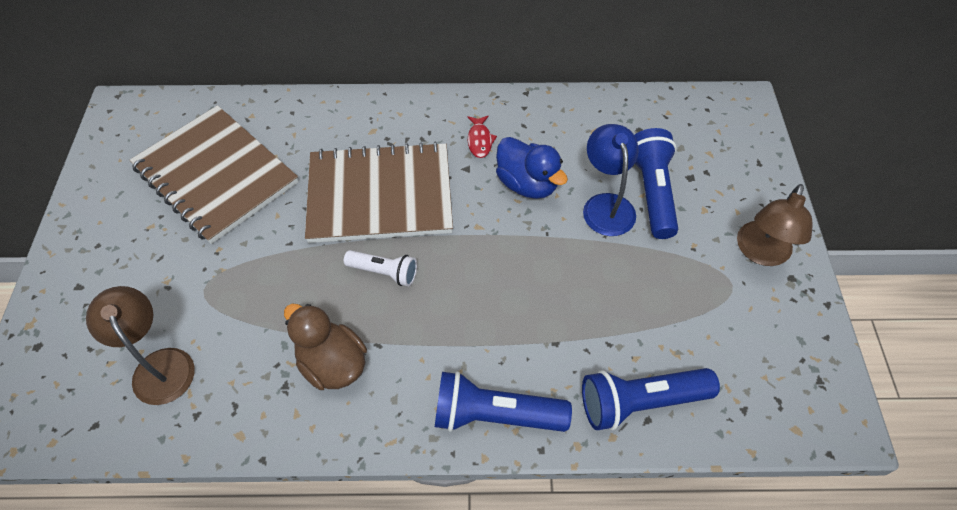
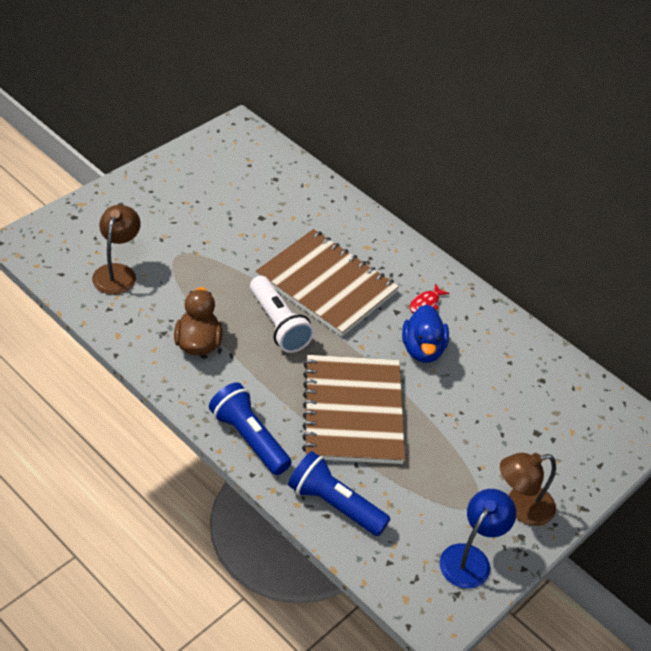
camera: 40 degrees right, 10 degrees down
(216, 175) = (249, 202): brown notebook -> brown notebook (353, 411)
(384, 272) = (278, 324): white flashlight -> white flashlight, size x1.63
(606, 205) = (457, 400): blue lamp -> blue lamp (470, 558)
(652, 192) = (497, 419): blue flashlight -> none

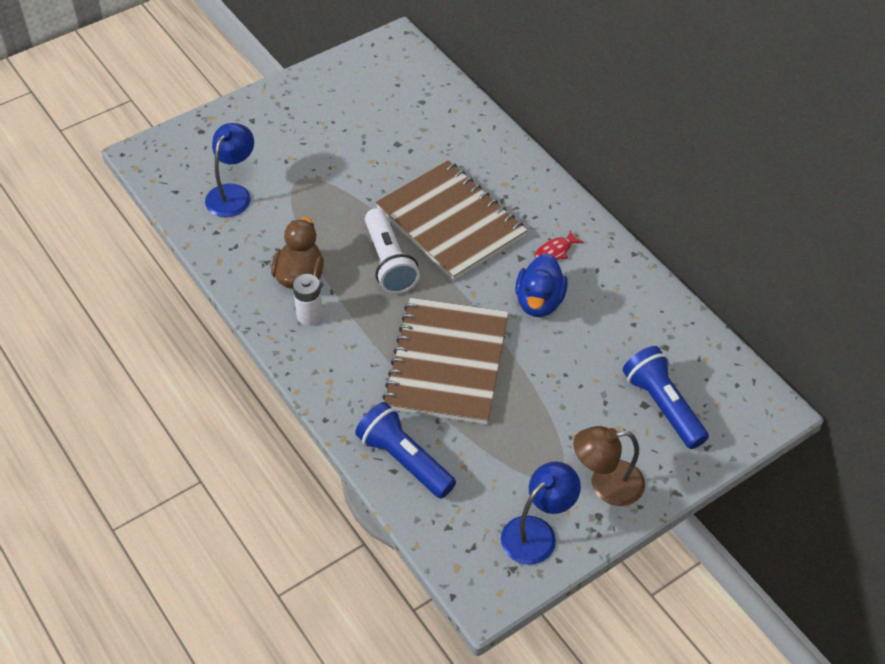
camera: 15 degrees right, 5 degrees up
(117, 272) = (233, 193): brown lamp -> blue lamp
(215, 379) = (309, 315): none -> white battery
(249, 438) = (330, 381): blue flashlight -> blue flashlight (662, 406)

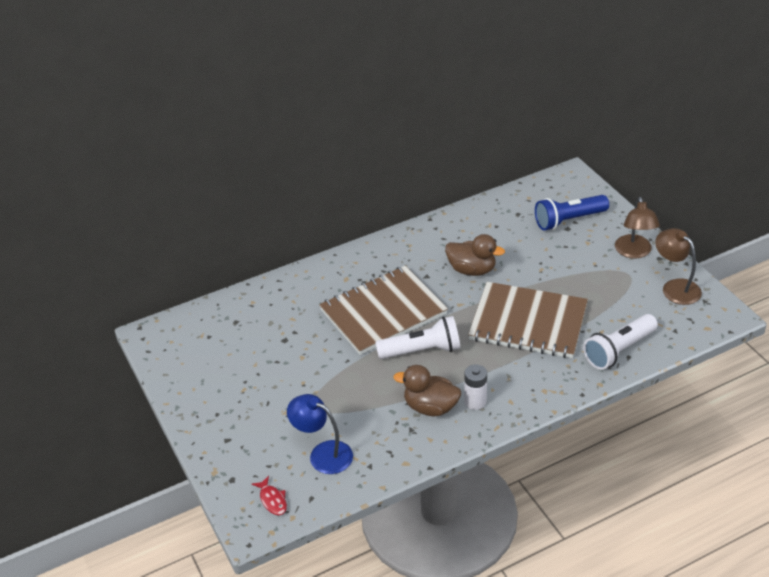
camera: 80 degrees left, 10 degrees down
(404, 460) = (619, 350): blue flashlight -> white flashlight
(537, 532) = (675, 287): blue lamp -> brown lamp
(539, 302) = (472, 270): blue duck -> brown duck
(555, 251) = (422, 257): red fish -> red fish (272, 500)

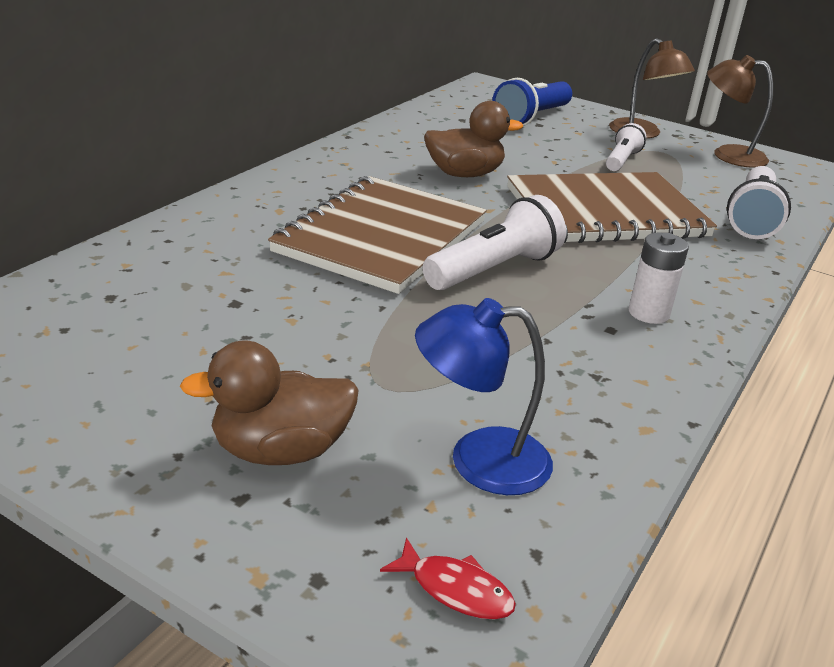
camera: 35 degrees left, 10 degrees down
(430, 407) = (591, 337): brown duck -> brown duck (280, 451)
(588, 277) = (621, 160): none -> white flashlight

